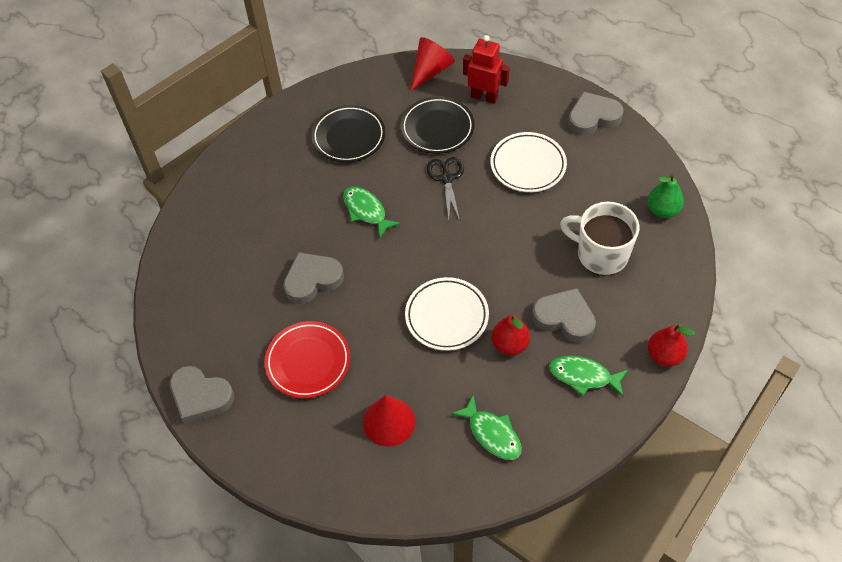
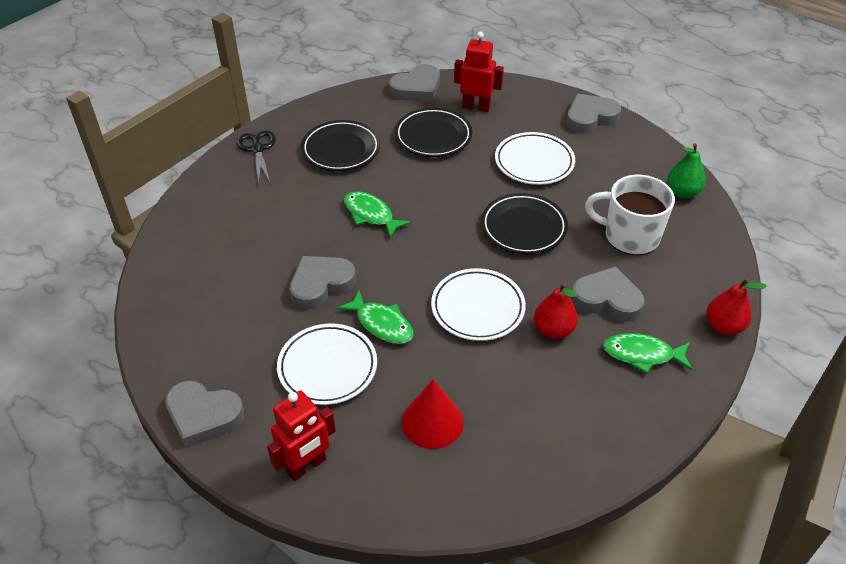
camera: 10 degrees left, 10 degrees down
(279, 450) = (306, 466): none -> red robot
(308, 362) = (327, 367): red plate -> white plate
(431, 71) = (417, 88): red cone -> grey heart
(446, 178) = (451, 179): black scissors -> black scissors (257, 149)
(492, 433) = (554, 423): green fish -> green fish (381, 324)
(504, 236) = (523, 227): none -> black plate

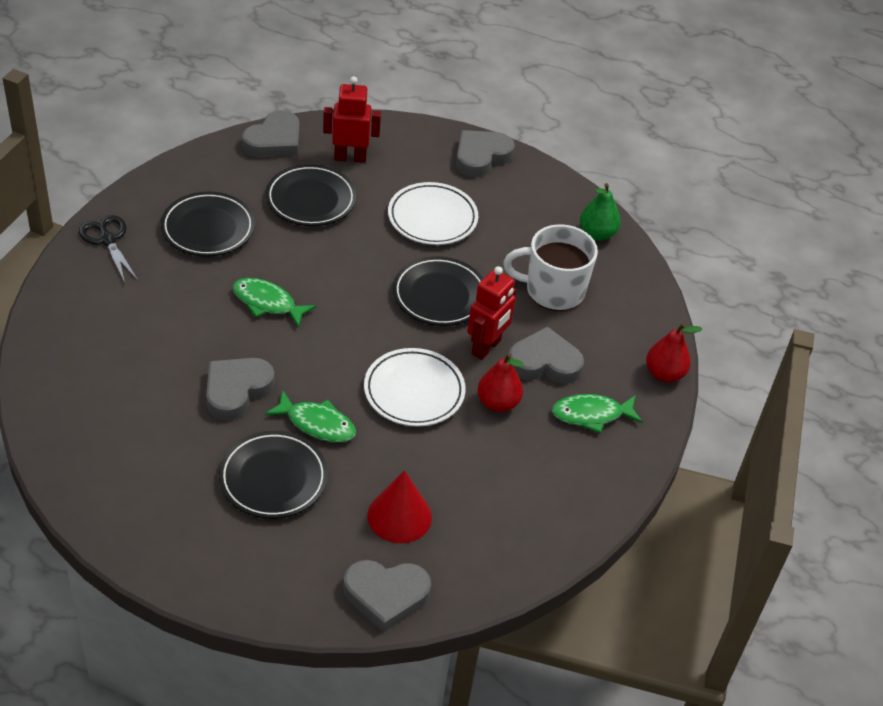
camera: 20 degrees left, 0 degrees up
(203, 416) = (156, 551): grey heart -> grey heart (386, 596)
(306, 466) = (284, 582): red robot -> red robot (486, 347)
(327, 367) = (273, 479): white plate -> black plate

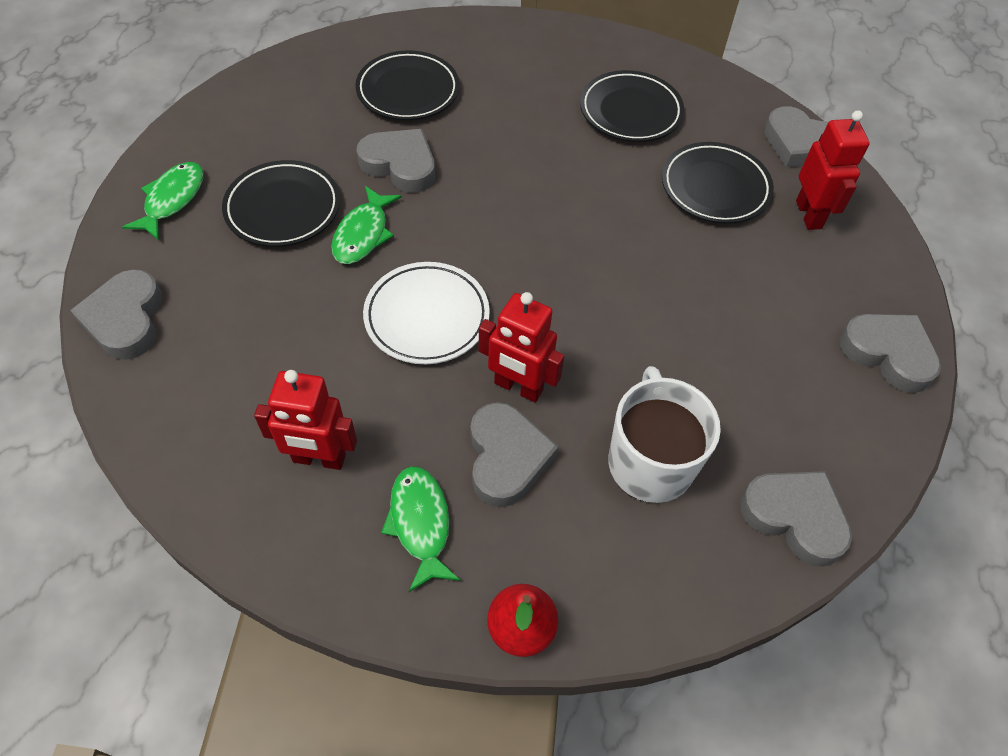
camera: 85 degrees right, 10 degrees up
(107, 240) = (585, 45): black scissors -> none
(267, 303) = (533, 172): green fish -> green fish (172, 200)
(399, 516) = (235, 321): red cone -> none
(432, 218) = (736, 308): white plate -> none
(439, 295) = (596, 328): black plate -> black plate (408, 91)
(498, 403) = (423, 407): red pear -> none
(536, 467) = (319, 459): none -> red robot
(597, 234) = (794, 517): green pear -> grey heart

